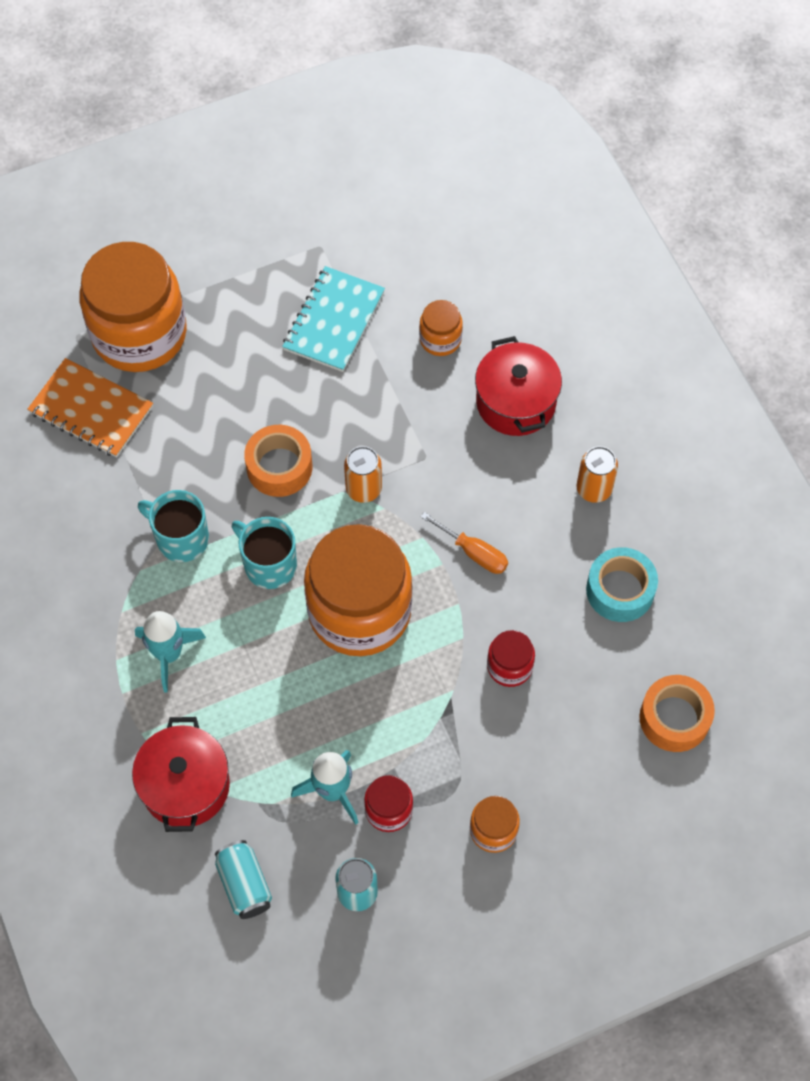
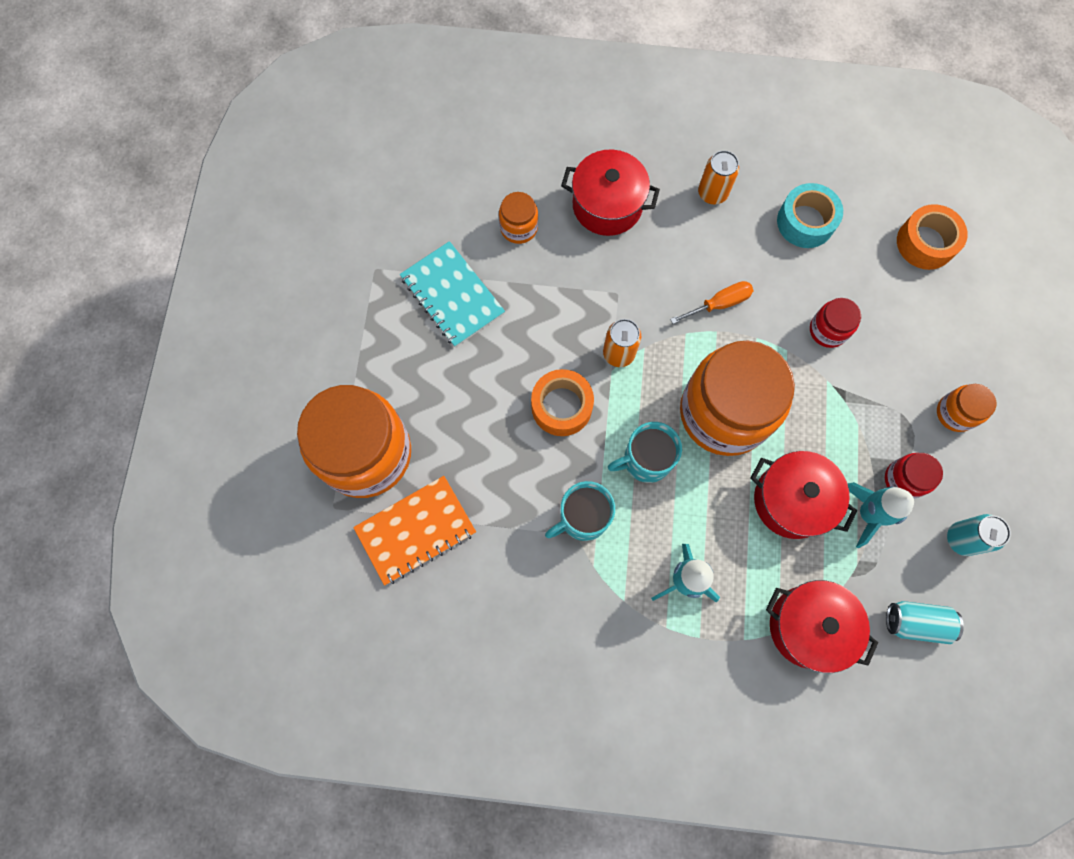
camera: 60 degrees left, 10 degrees up
(304, 713) = (791, 500): none -> red pot

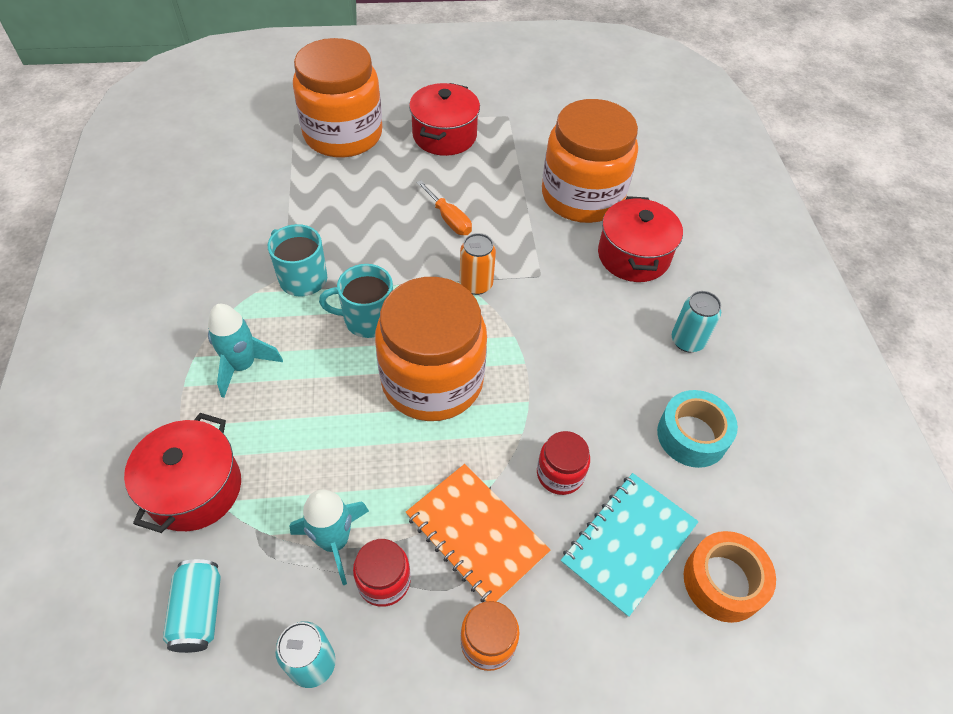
camera: 75 degrees right, 20 degrees down
(415, 530) = (279, 172): orange notebook -> orange notebook (476, 534)
(452, 295) = (499, 164): turquoise notebook -> turquoise notebook (628, 544)
(519, 227) = (582, 196): orange jar -> orange jar, size x2.28
(561, 406) = (410, 249): orange tape -> none
(645, 460) = (367, 319): turquoise mug -> turquoise mug turned 60 degrees counterclockwise
(712, 193) = (687, 341): orange can -> turquoise can
(719, 304) = (557, 362): orange screwdriver -> orange screwdriver (449, 219)
(791, 500) = (341, 456): red pot -> red pot (444, 135)

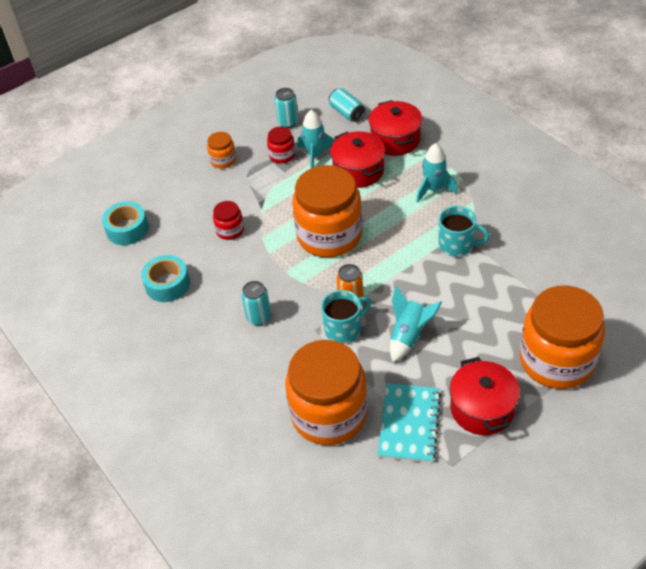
camera: 155 degrees right, 5 degrees down
(367, 319) = (395, 245): turquoise mug -> turquoise mug (344, 329)
(449, 219) = (409, 335): orange screwdriver -> turquoise rocket
(476, 534) = (254, 188): orange notebook -> none
(628, 544) = (179, 220): turquoise notebook -> turquoise notebook (409, 424)
(633, 256) = (260, 382): red pot -> red pot (358, 171)
(687, 341) = (193, 339): turquoise can -> turquoise can (258, 317)
(723, 581) = (127, 229): orange tape -> turquoise tape

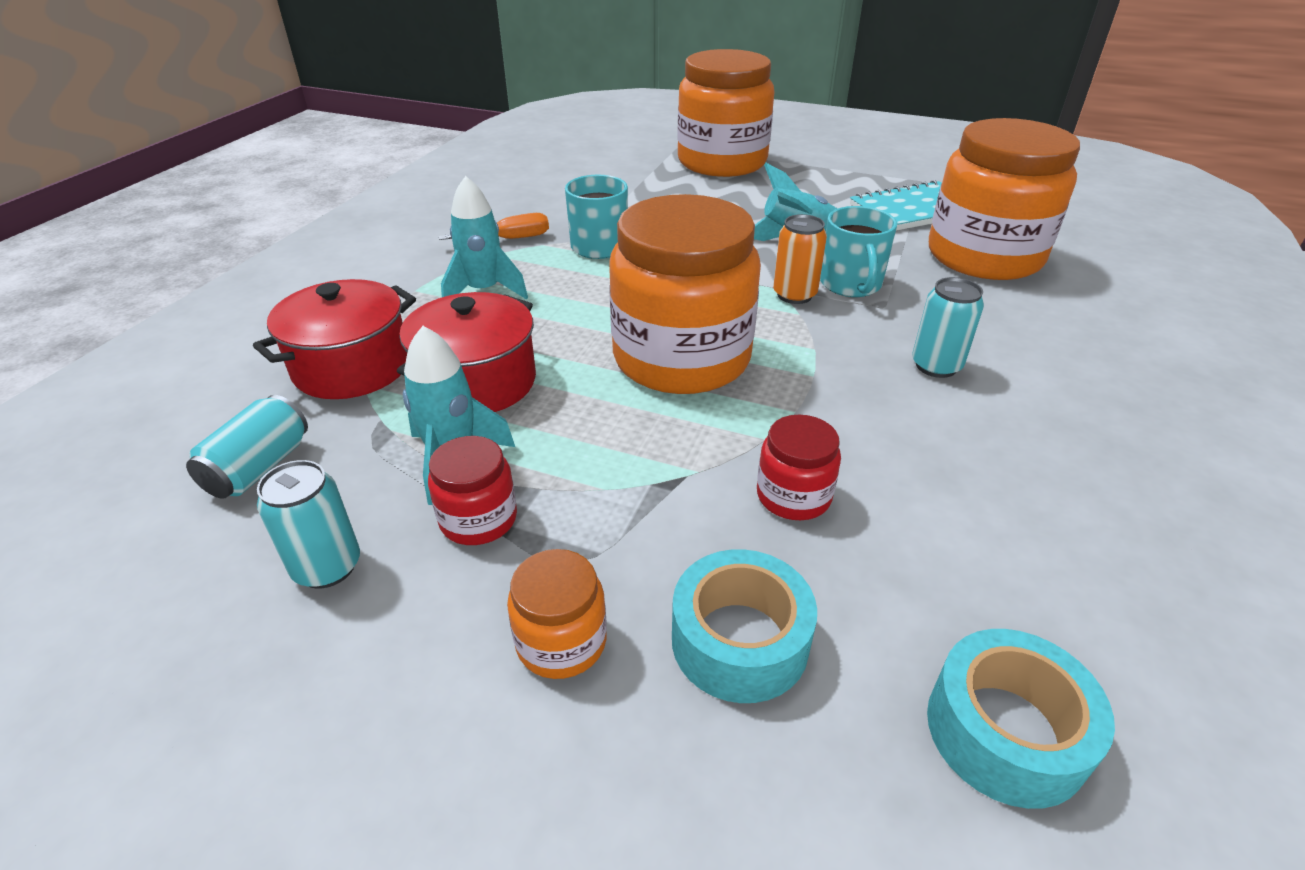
camera: 125 degrees left, 10 degrees down
(167, 284) = (1035, 523): turquoise tape -> turquoise tape (739, 640)
(344, 329) = (850, 284): turquoise mug -> turquoise mug turned 120 degrees counterclockwise
(482, 409) = (835, 181): red pot -> none
(488, 212) = (510, 239): none -> orange screwdriver

